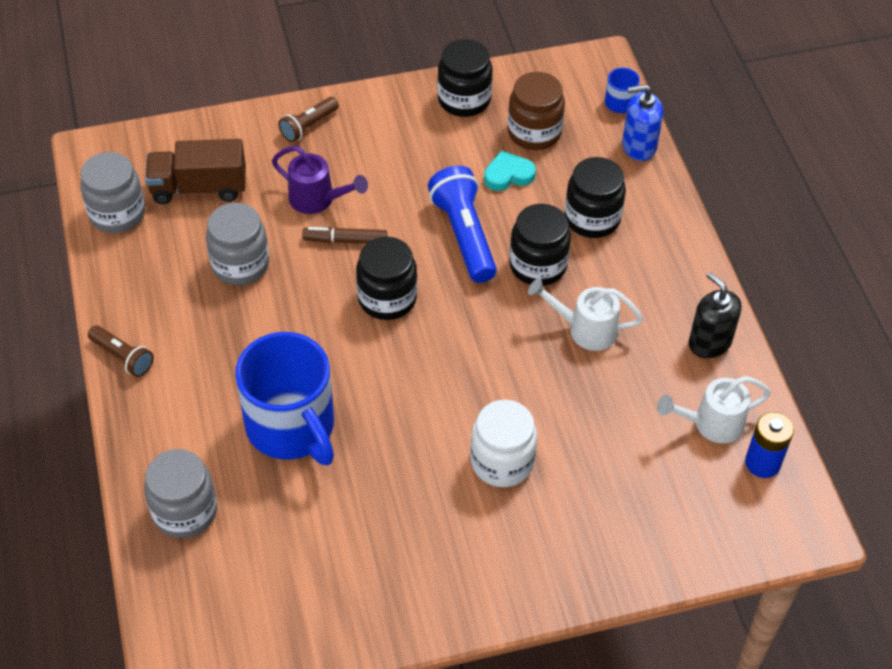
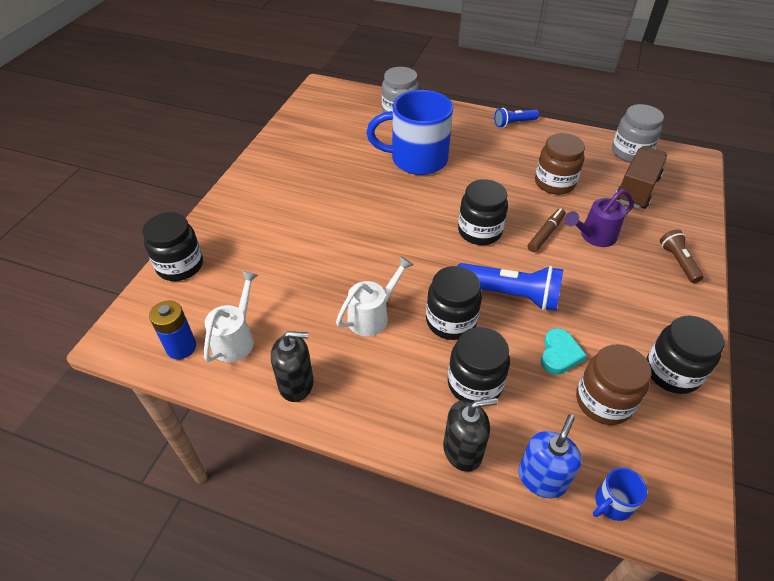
camera: 125 degrees right, 5 degrees down
(123, 357) = (514, 123): brown flashlight -> blue flashlight
(240, 264) = (554, 183): grey jar -> brown jar
(502, 462) = (316, 224): white jar -> none
(660, 200) = (463, 450): none -> black soap dispenser
(678, 554) = (180, 265): none -> black jar

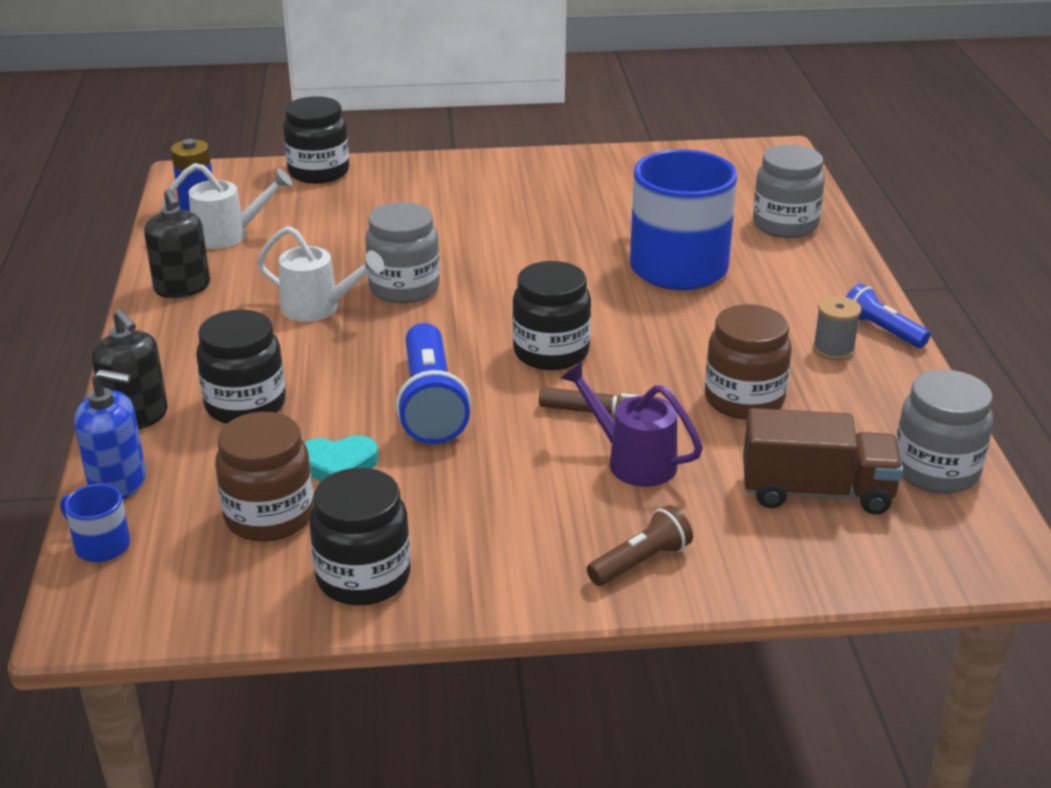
camera: 65 degrees right, 15 degrees down
(373, 268) = (404, 288): none -> grey jar
(451, 321) = (345, 366): black jar -> none
(523, 142) = (833, 349): none -> grey spool

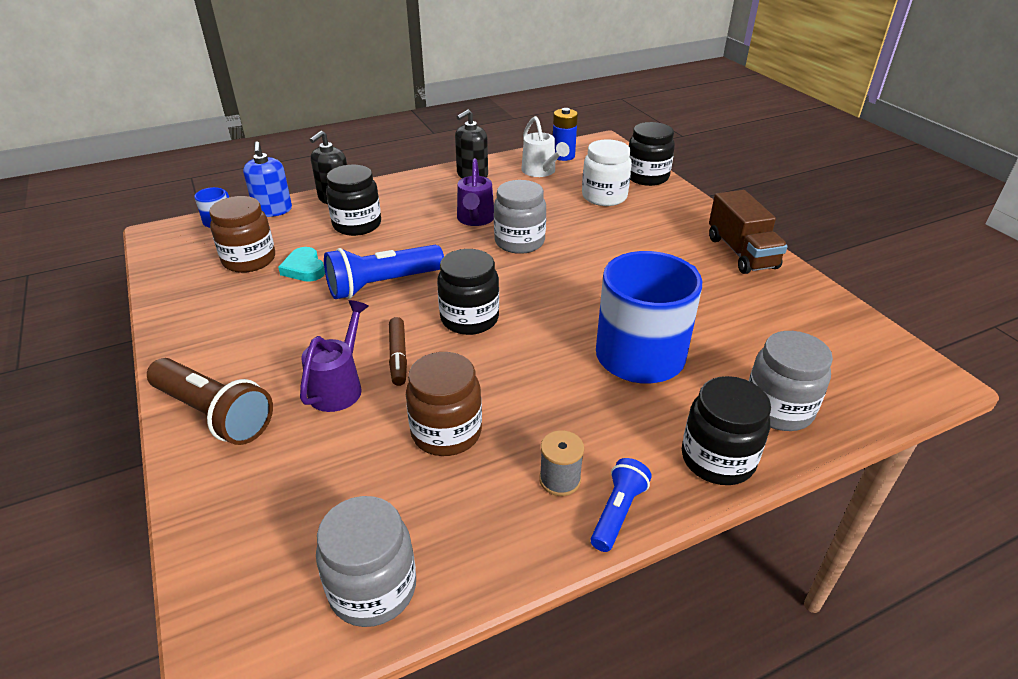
camera: 70 degrees right, 5 degrees up
(318, 308) = (475, 219): white watering can -> purple watering can
(342, 210) = (604, 197): none -> white jar
(363, 577) = (193, 304): black jar -> black jar (717, 459)
(641, 562) = (214, 414): brown flashlight -> brown flashlight, size x1.74
(816, 492) = (319, 501): brown truck -> brown truck (741, 253)

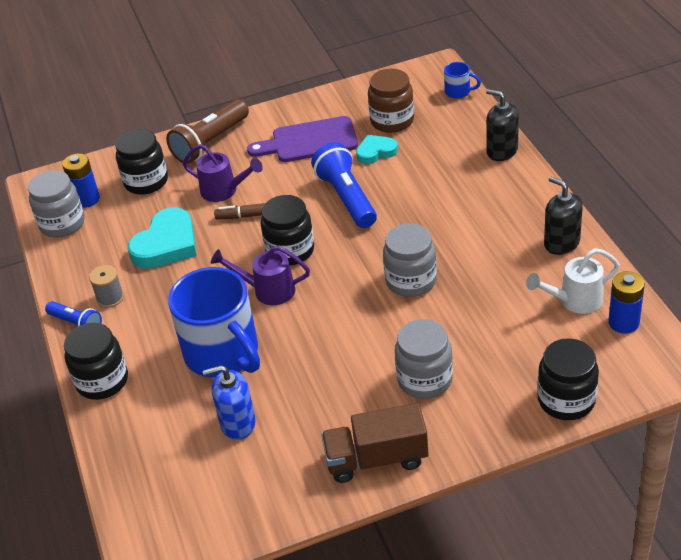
camera: 100 degrees right, 5 degrees up
(259, 318) = (309, 141): none -> purple cutting board
(273, 210) = (477, 118): blue soap dispenser -> blue soap dispenser (237, 423)
(310, 561) = (87, 199): none -> blue battery
(357, 225) = (449, 171): black jar -> black jar (146, 182)
(446, 432) = (166, 244): brown jar -> turquoise heart
(475, 219) = (457, 249): purple watering can -> purple watering can (268, 290)
(604, 197) = (510, 353): white jar -> none
(778, 409) = (140, 429): grey jar -> grey jar (424, 379)

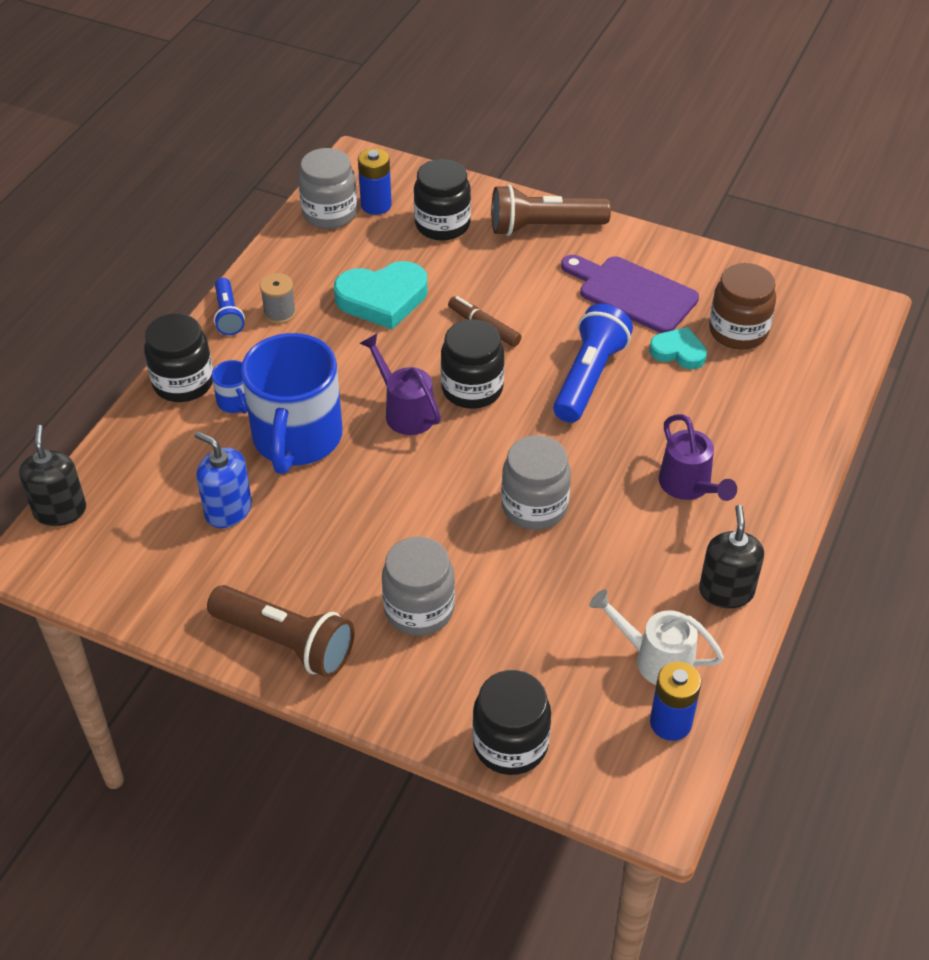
camera: 40 degrees right, 5 degrees up
(224, 191) = (493, 285): purple watering can -> purple watering can (689, 486)
(376, 459) = (286, 642): brown truck -> brown flashlight
(458, 92) = (848, 350): blue mug -> blue mug (235, 402)
(502, 151) = (803, 448): black soap dispenser -> black soap dispenser (60, 511)

